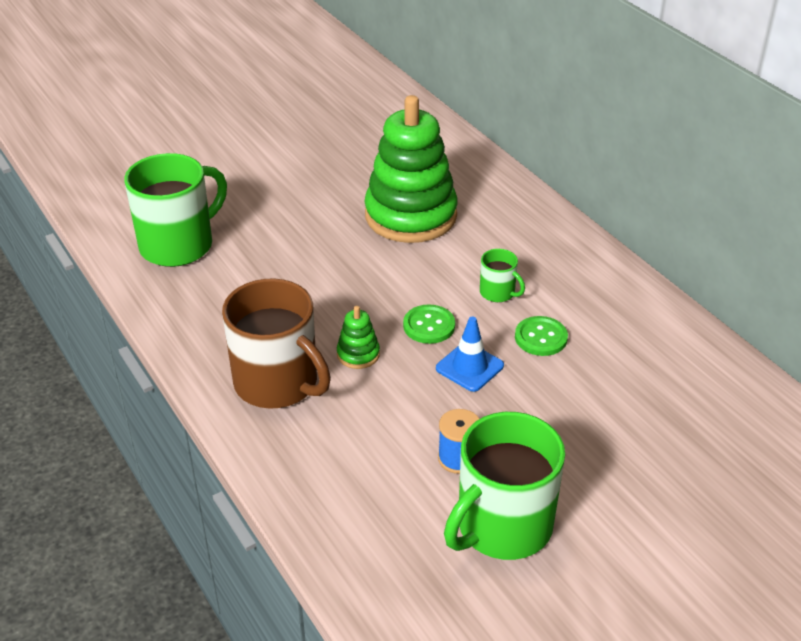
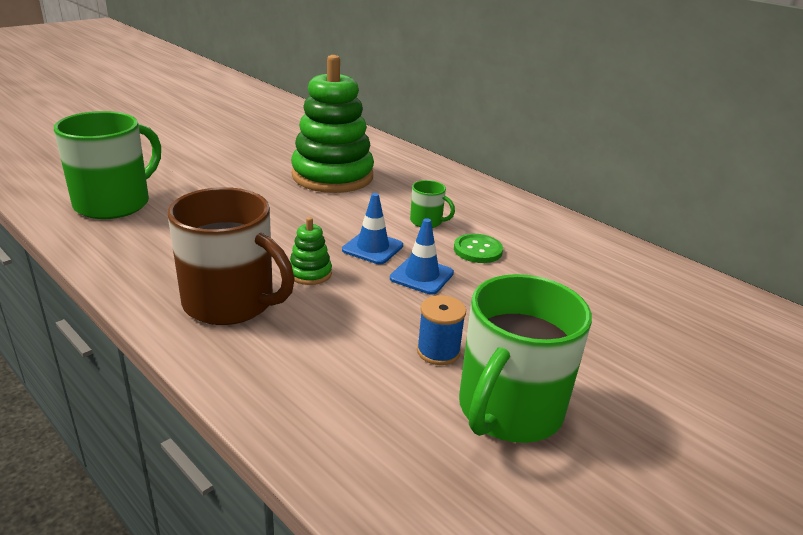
camera: 15 degrees left, 10 degrees down
(429, 326) = (372, 248): green button -> blue traffic cone

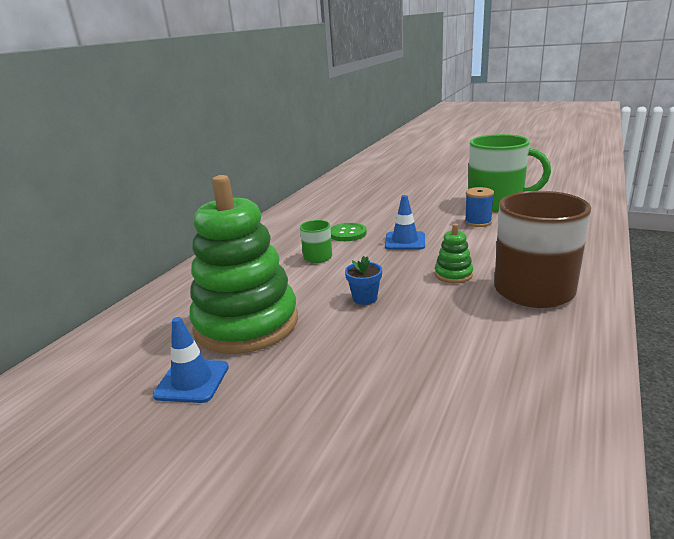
camera: 105 degrees left, 5 degrees down
(114, 203) = (474, 461): green mug -> none
(317, 221) = (365, 298): none -> blue flower pot
(372, 248) = (386, 264): blue traffic cone -> blue traffic cone (192, 381)

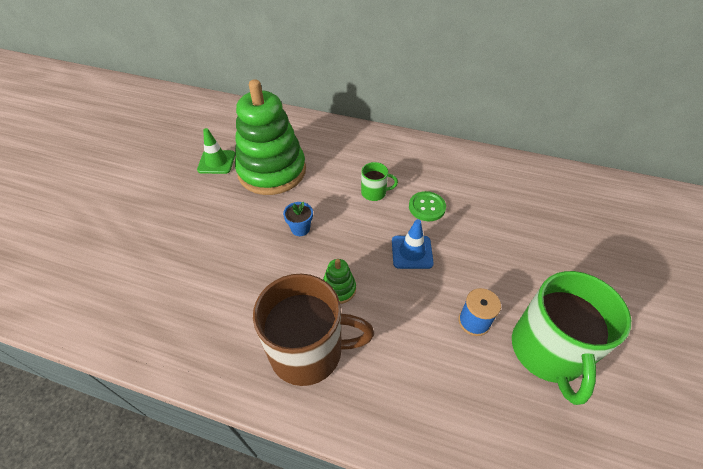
camera: 80 degrees right, 25 degrees up
(192, 381) = (216, 162): blue traffic cone -> green traffic cone

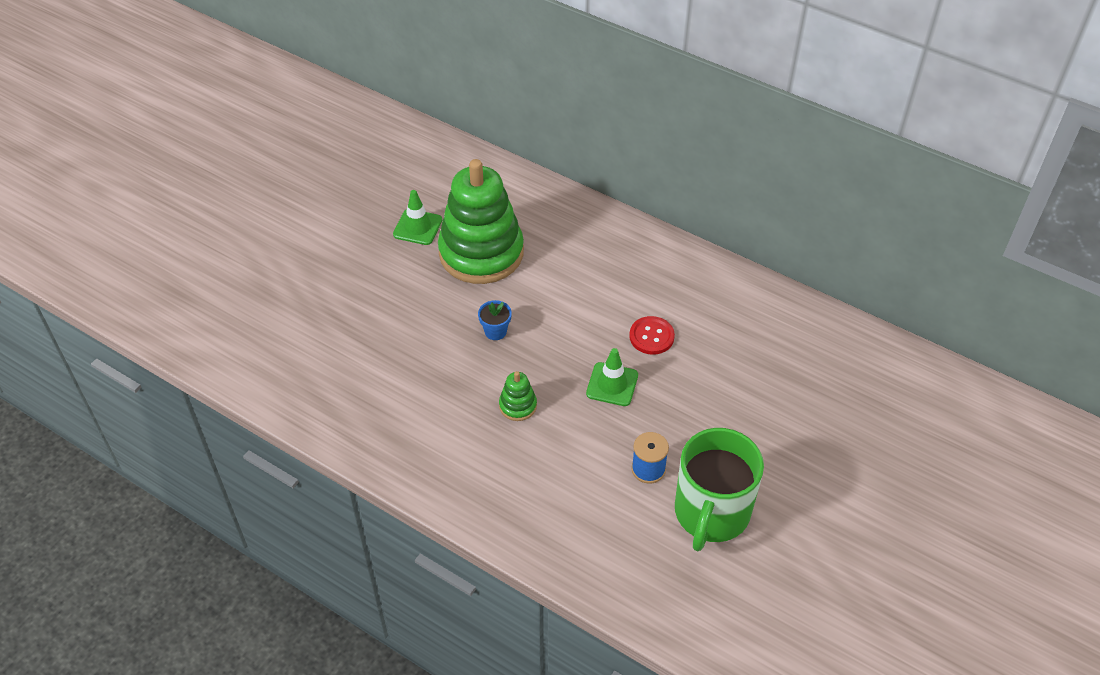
camera: 15 degrees right, 0 degrees up
(308, 351) = (469, 457): brown mug -> none
(374, 193) = (595, 305): green mug -> none
(412, 252) = (612, 384): blue traffic cone -> green traffic cone
(427, 207) = (651, 336): green button -> red button

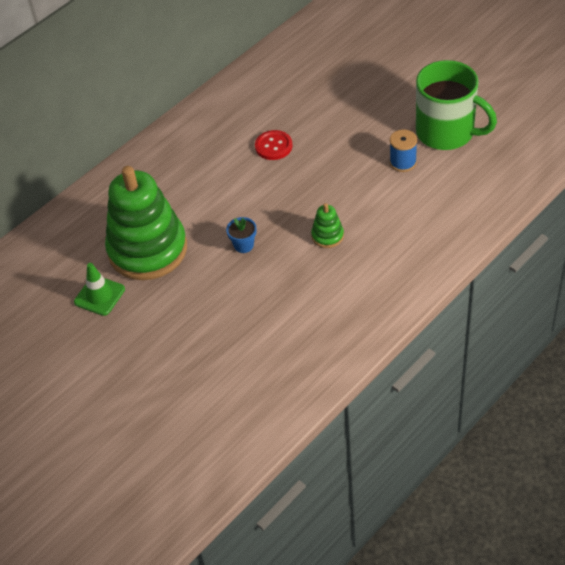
camera: 75 degrees left, 0 degrees up
(612, 384) = (317, 175): green traffic cone -> none

